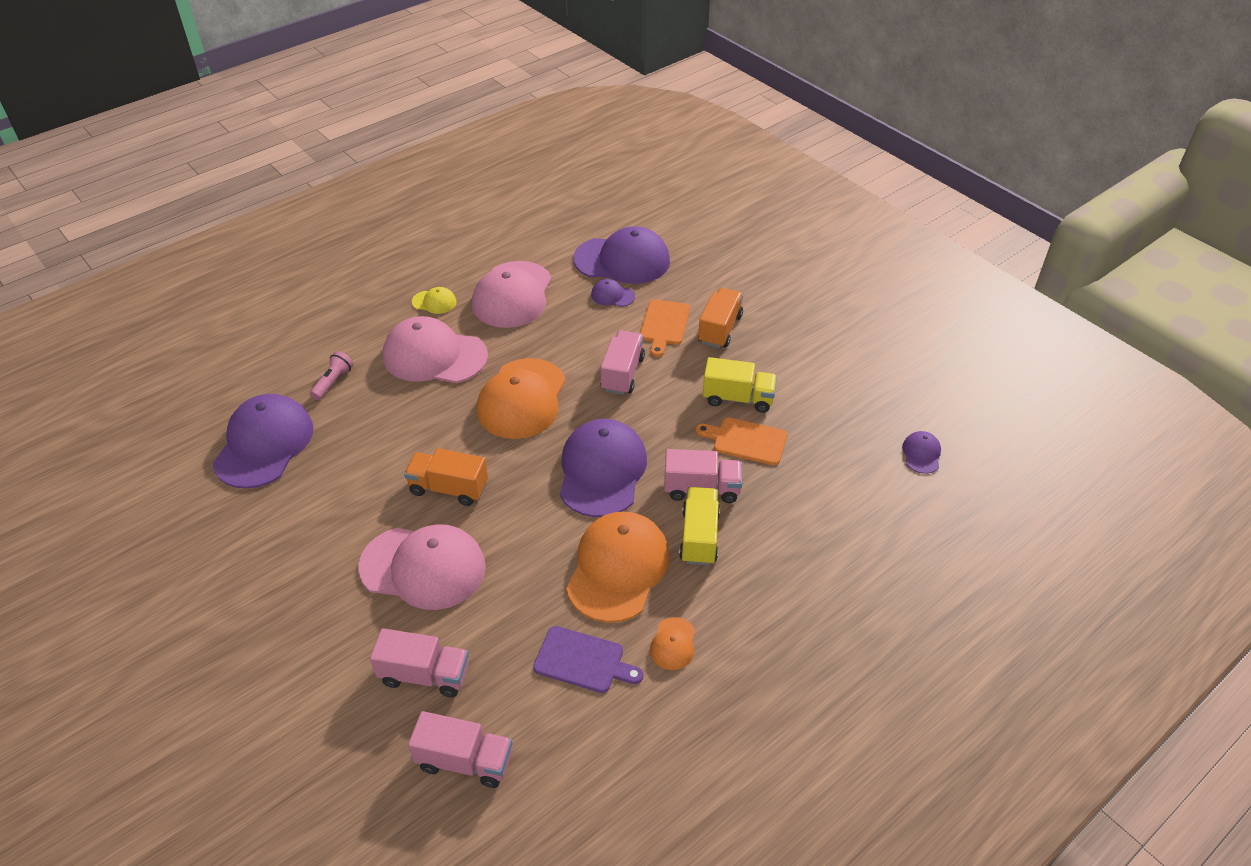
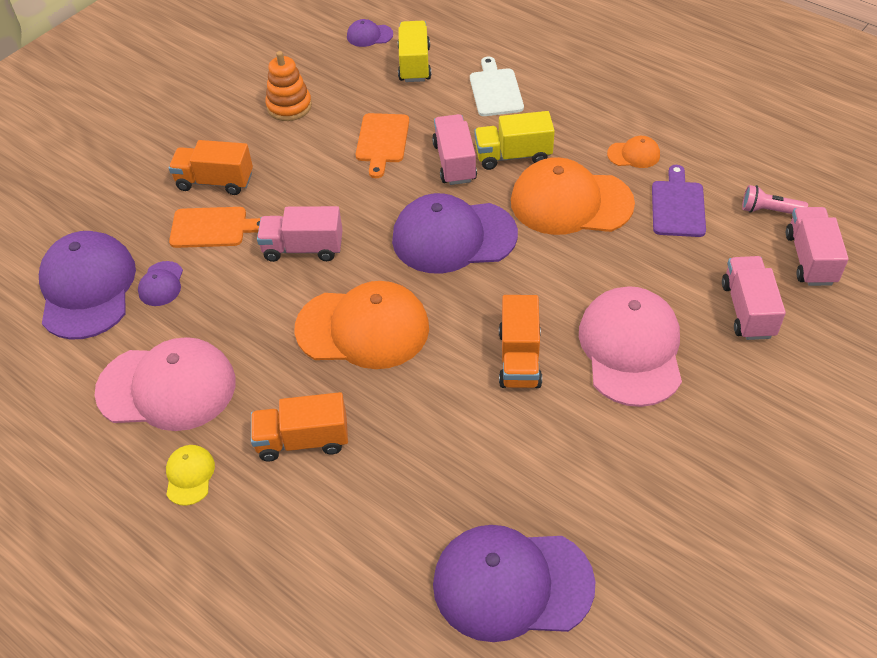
camera: 100 degrees left, 5 degrees up
(333, 382) = (376, 545): pink flashlight -> pink flashlight (769, 211)
(434, 356) = (303, 440): pink cap -> orange truck
(738, 398) = (323, 154): yellow truck -> yellow truck (414, 64)
(808, 544) = (495, 90): none -> white cutting board
(812, 382) = (289, 106): none -> orange stacking toy

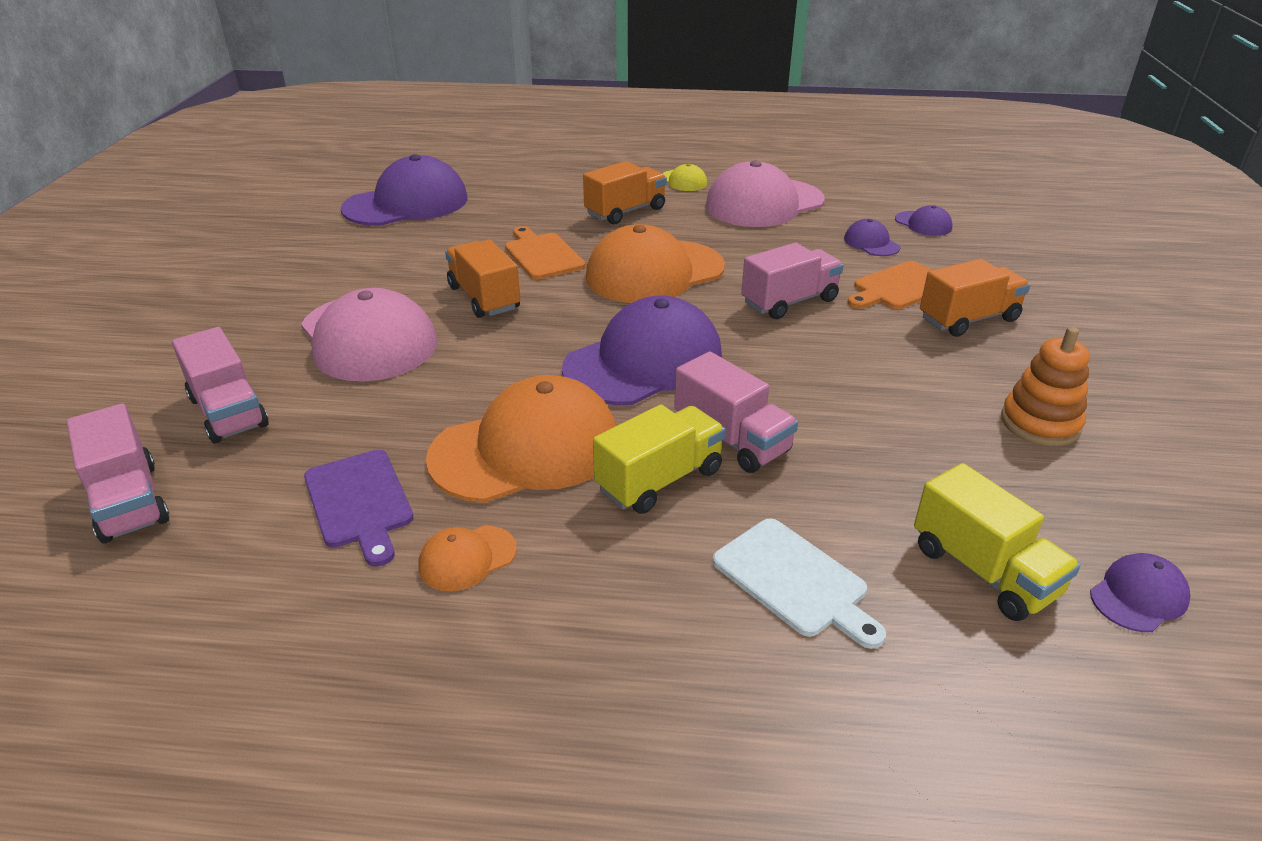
camera: 145 degrees right, 15 degrees down
(87, 288) = (923, 224): purple cap -> purple cap, size x0.45
(382, 141) = (858, 428): orange cutting board -> orange cutting board (542, 255)
(769, 211) = (198, 551): pink flashlight -> none

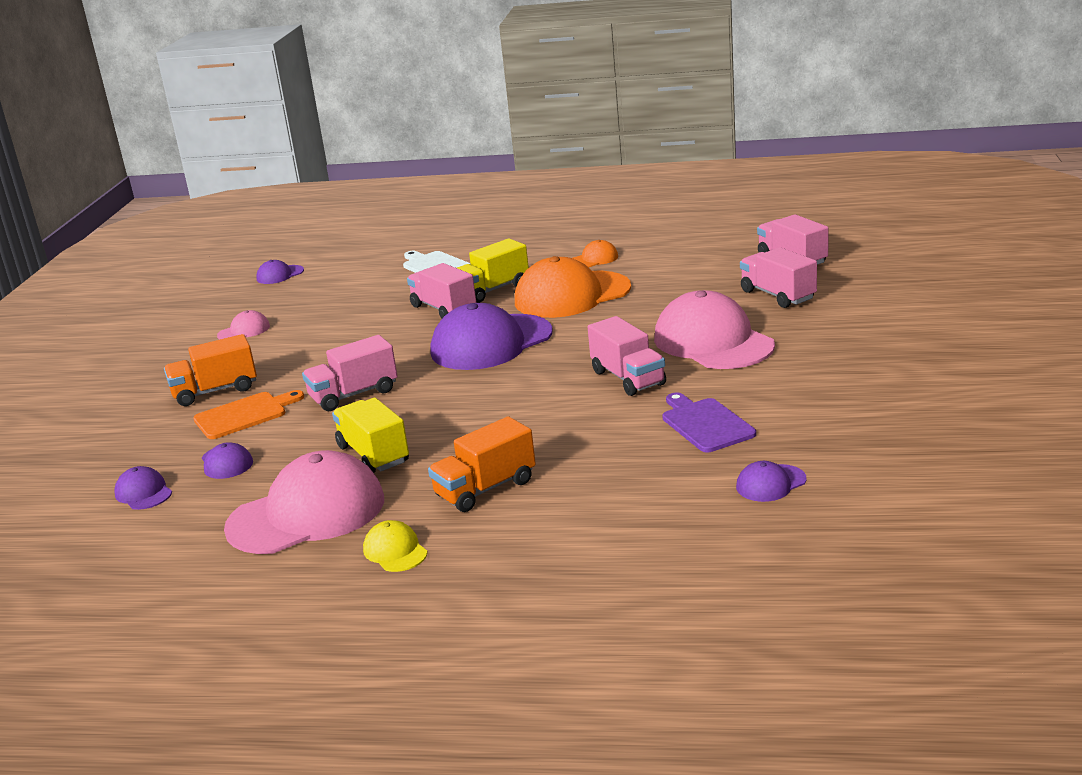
camera: 175 degrees left, 10 degrees down
(359, 502) = (661, 269): purple cutting board -> purple cutting board (705, 424)
(406, 204) = (770, 483): purple cap -> purple cap, size x0.45
(484, 298) = (628, 378): orange truck -> pink truck
(542, 255) = (580, 424): orange cutting board -> none
(654, 272) = (467, 413): orange cap -> none
(983, 570) = (343, 276): yellow truck -> yellow truck (373, 454)
(1040, 423) = (244, 331): orange stacking toy -> pink cap

